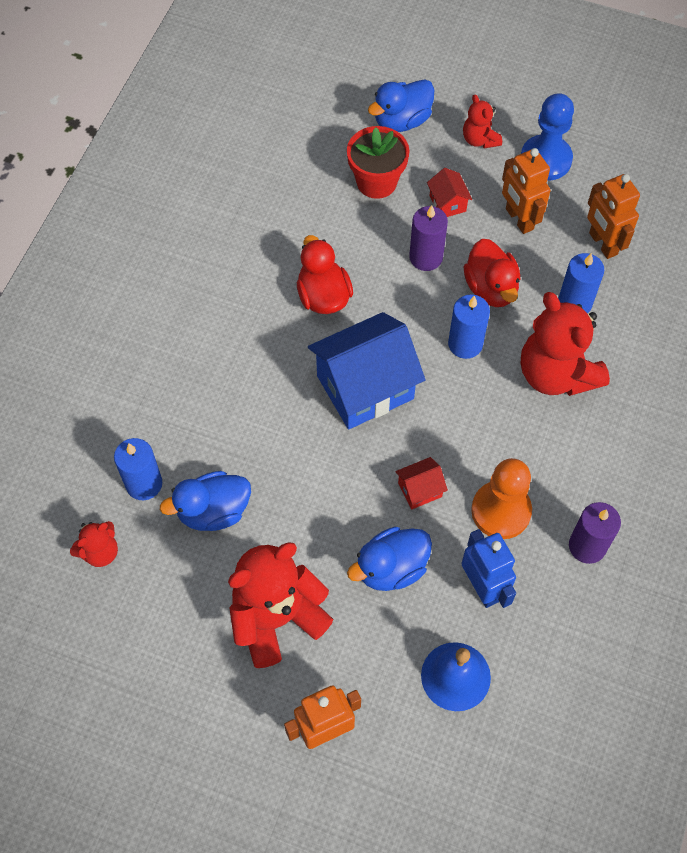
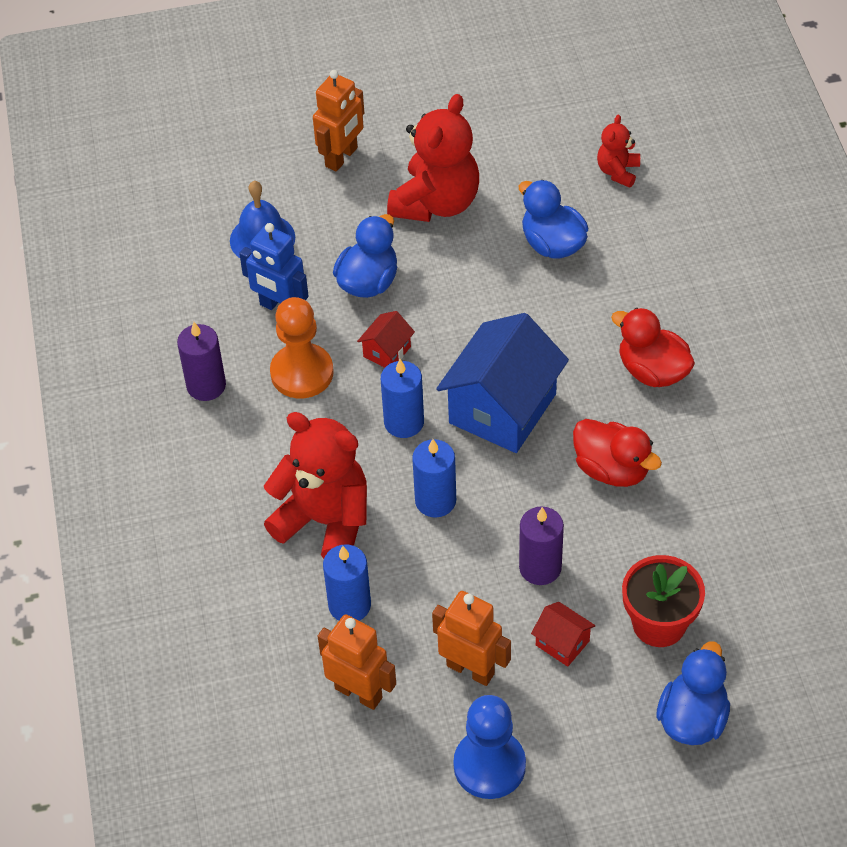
camera: 150 degrees right, 10 degrees down
(144, 484) = (629, 232): blue candle -> blue candle (404, 422)
(213, 511) = (552, 244): blue duck -> blue duck turned 75 degrees counterclockwise
(479, 139) = (584, 747): red teddy bear -> none
(491, 288) = (448, 572): red duck -> red duck (652, 371)

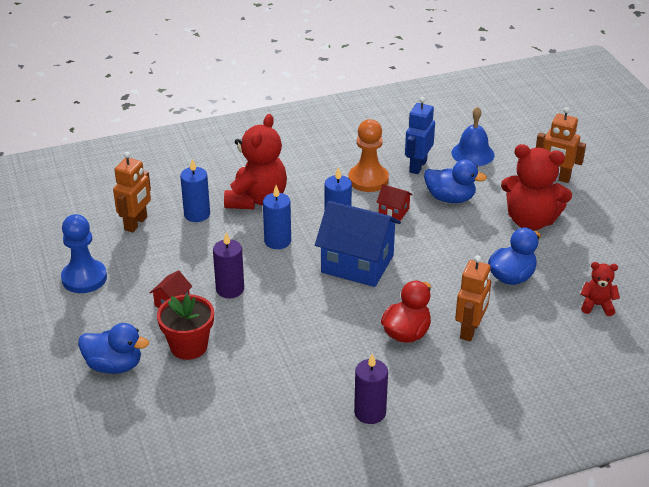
camera: 80 degrees right, 15 degrees down
(206, 386) = (350, 146): purple candle -> purple candle (370, 412)
(470, 669) = (152, 265): orange robot -> orange robot (470, 330)
(612, 469) = (314, 317): red duck -> none

